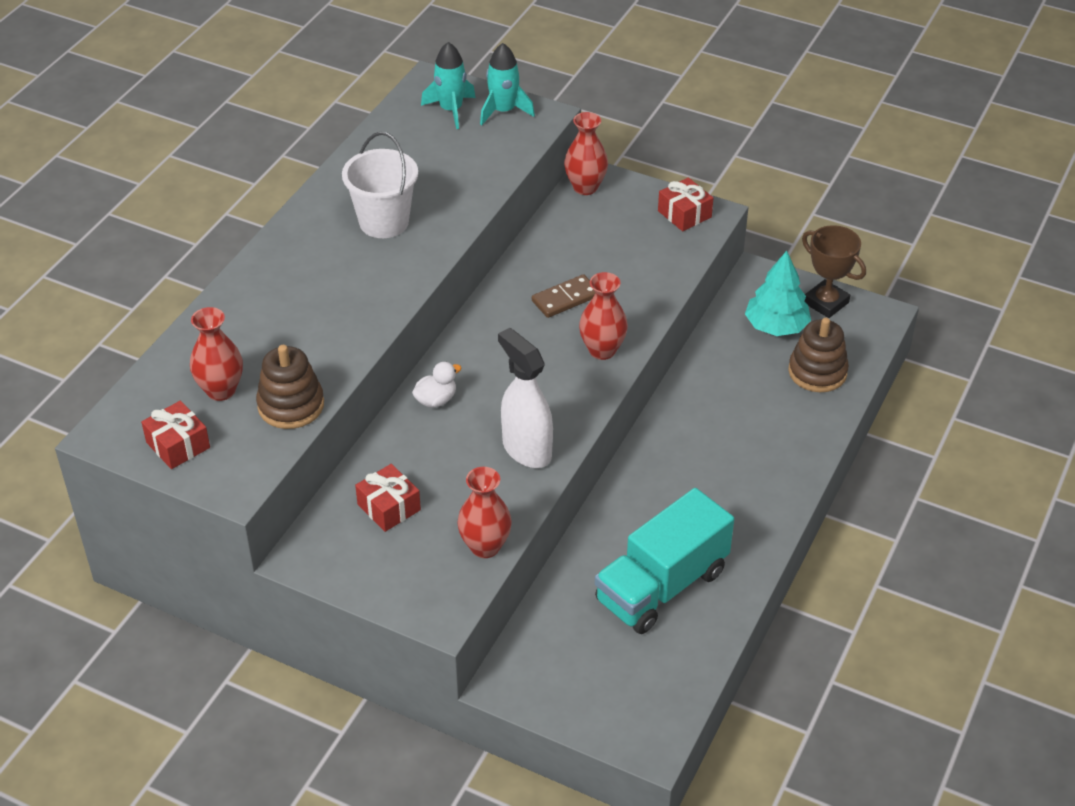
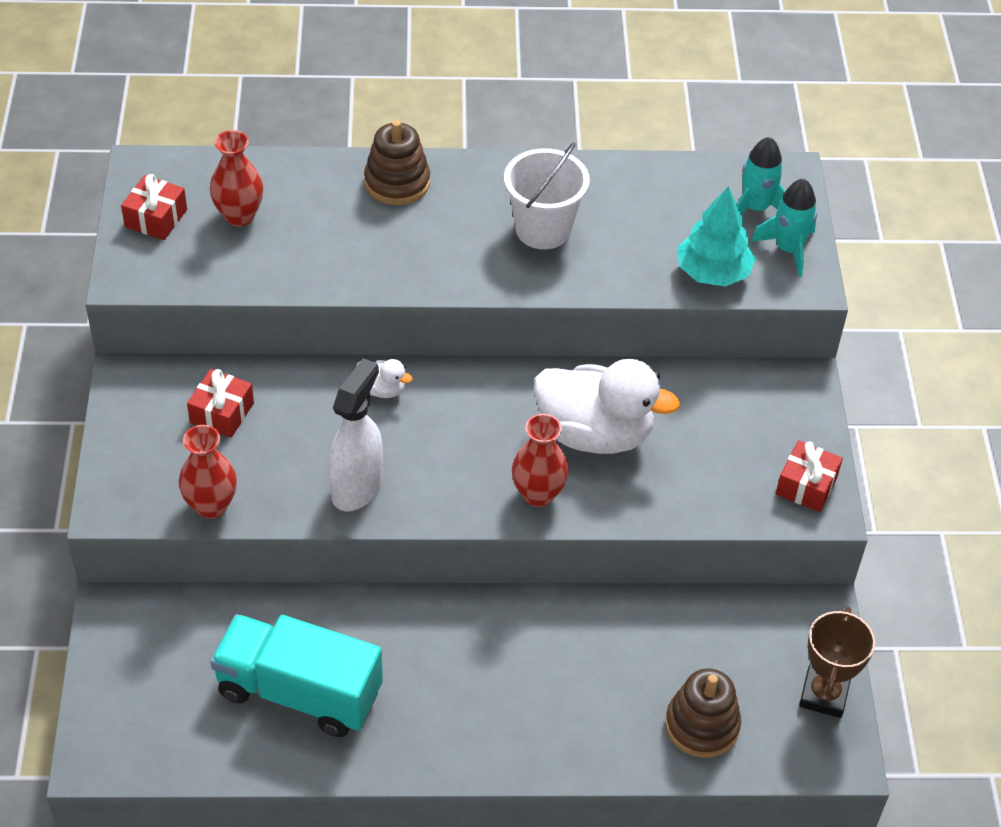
camera: 60 degrees right, 5 degrees up
(291, 405) = (248, 270): brown stacking toy -> brown stacking toy (397, 182)
(565, 299) = (595, 434): brown domino -> white duck
(585, 187) = (783, 382): red vase -> none
(776, 326) = (748, 659): turquoise tree -> turquoise tree (713, 272)

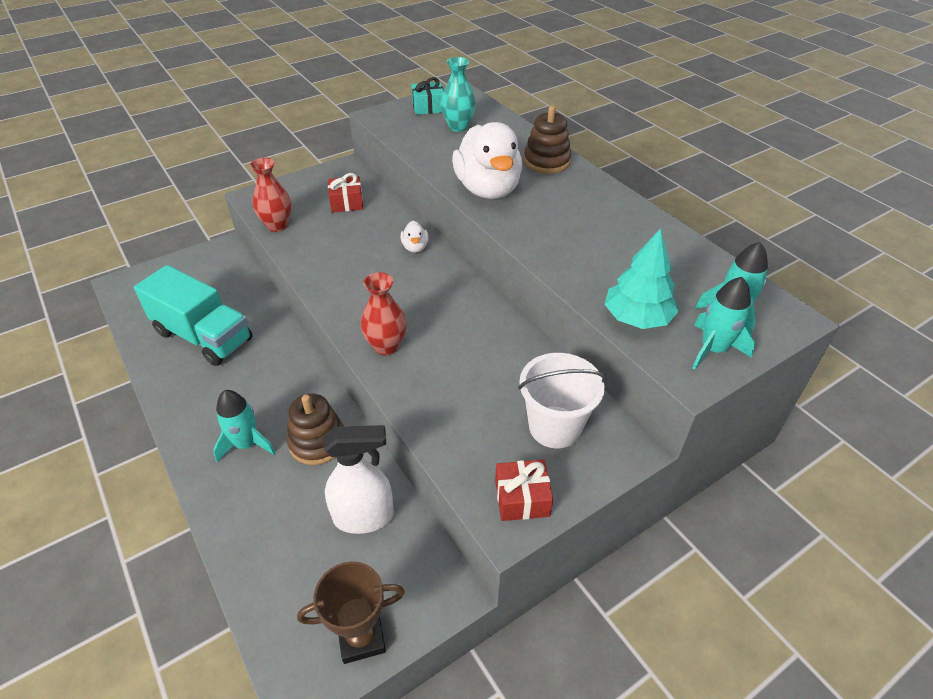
camera: 60 degrees right, 5 degrees down
(156, 218) = (428, 107): red gift -> turquoise gift
(239, 216) = (458, 127): red vase -> turquoise vase
(299, 692) = (203, 336): turquoise truck -> turquoise truck turned 135 degrees clockwise
(357, 487) = (331, 269): white spray bottle -> white spray bottle (364, 517)
(526, 706) = (246, 444): none -> turquoise rocket
(543, 229) = (578, 226): white bucket -> white bucket (554, 427)
(595, 434) = (463, 351): white duck -> white duck (488, 189)
(702, 725) = (282, 558): brown stacking toy -> brown stacking toy (317, 441)

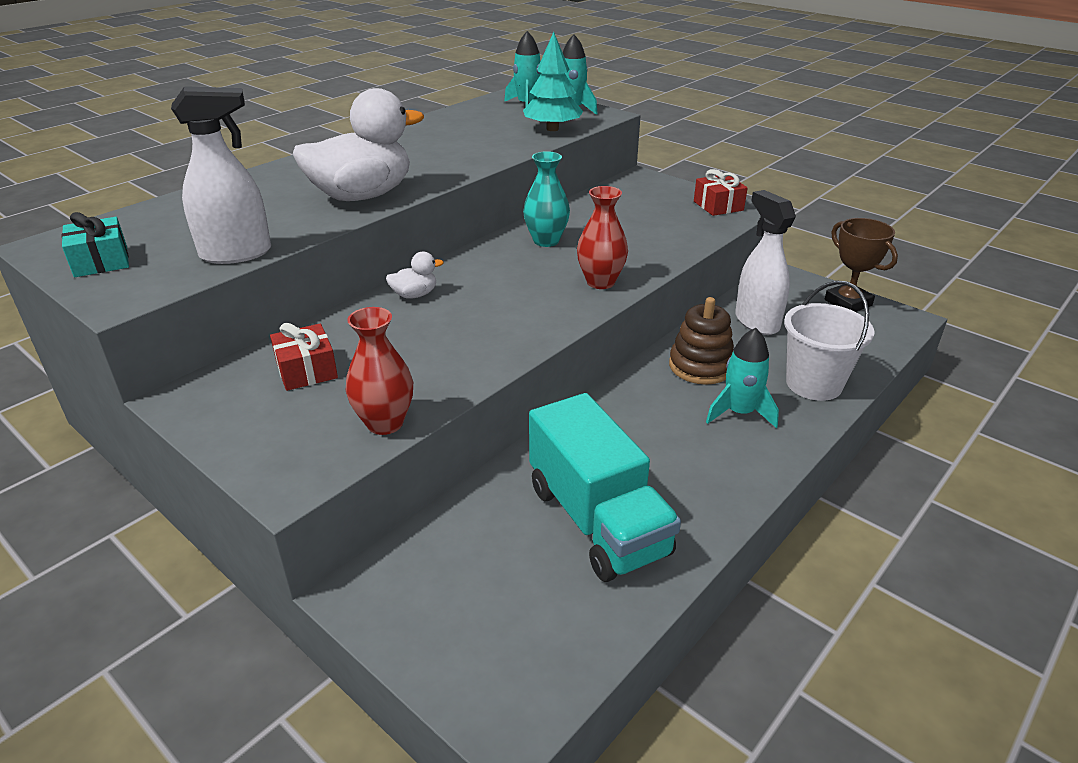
camera: 105 degrees left, 10 degrees down
(203, 336) = (597, 520): turquoise truck -> turquoise truck turned 135 degrees clockwise
(414, 144) = (236, 254): none -> white spray bottle
(458, 127) = (183, 231): turquoise vase -> turquoise vase (546, 241)
(546, 161) = (290, 173): brown stacking toy -> none
(554, 427) = (642, 201): white bucket -> white bucket (814, 384)

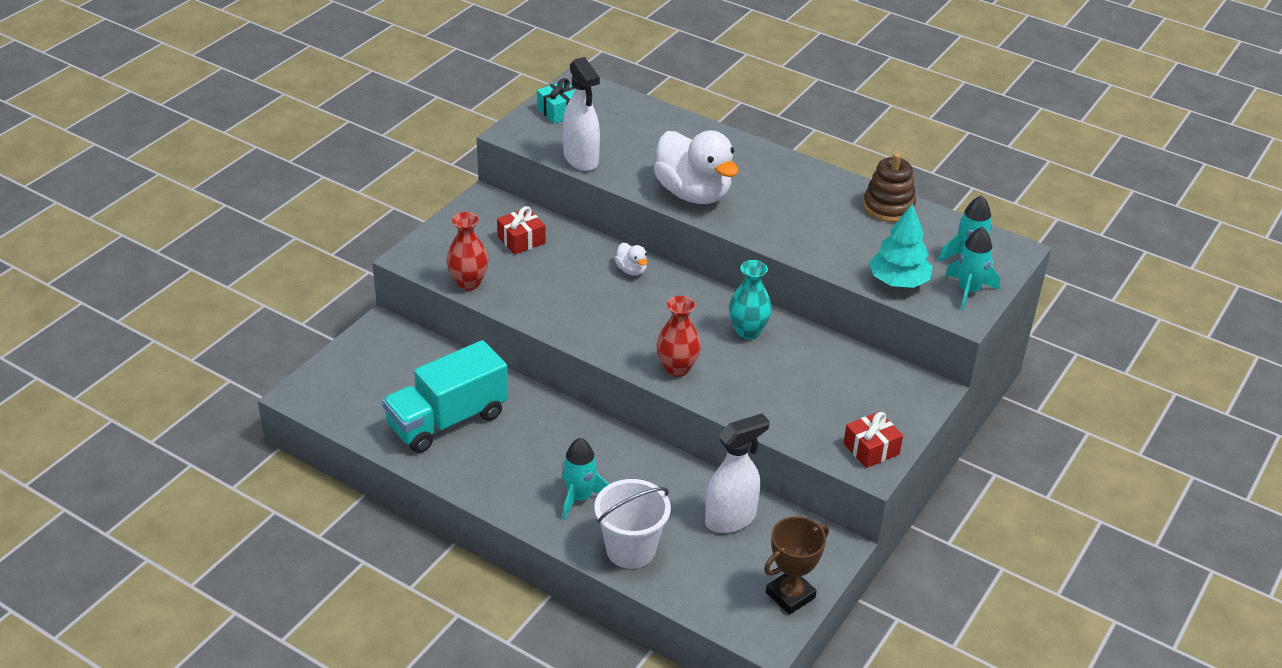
camera: 80 degrees right, 5 degrees up
(700, 366) = (644, 476): brown stacking toy -> brown stacking toy (888, 207)

